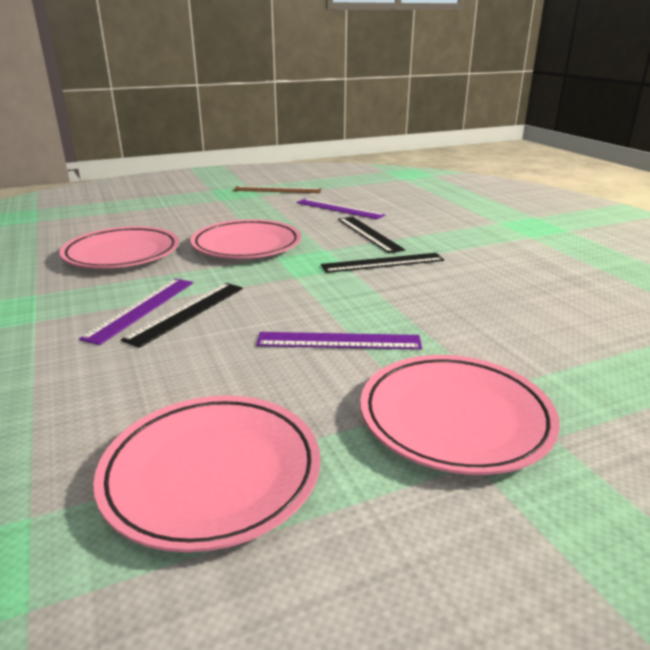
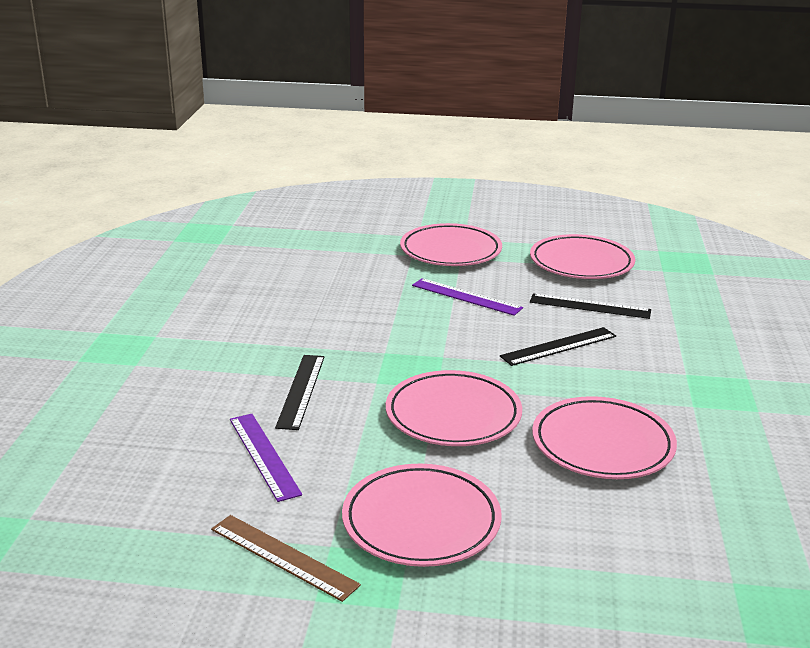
camera: 150 degrees left, 0 degrees up
(141, 309) = (595, 360): purple ruler -> none
(223, 207) = (421, 521): none -> pink plate
(383, 263) = (347, 347): black ruler -> black ruler (590, 306)

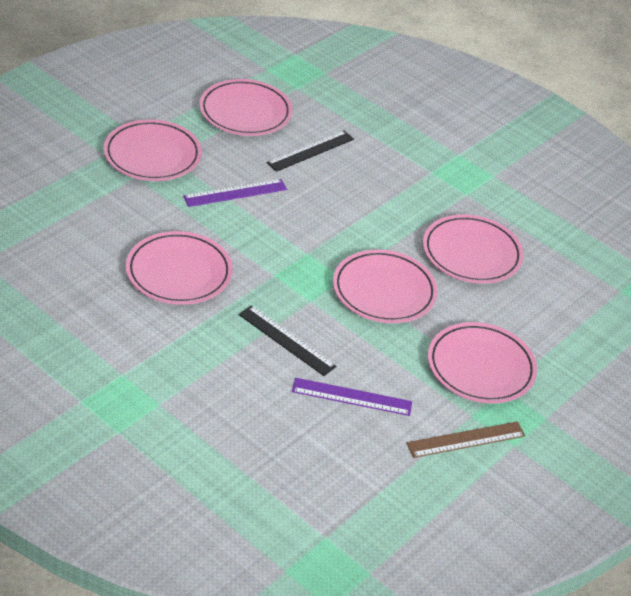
camera: 60 degrees left, 15 degrees up
(319, 312) = (179, 273): none -> pink plate
(559, 346) = (348, 198): black ruler -> none

